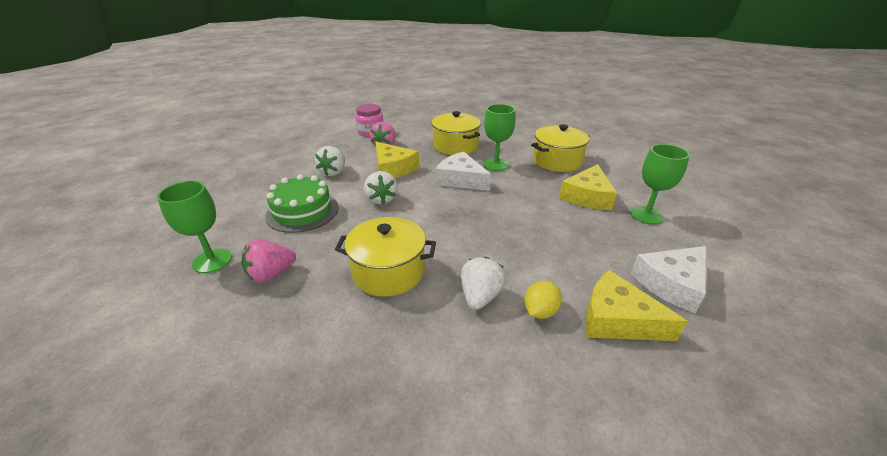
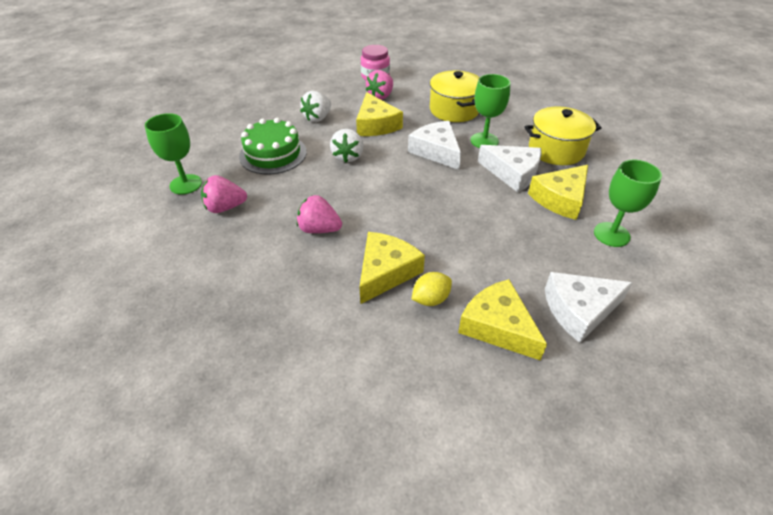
camera: 20 degrees right, 10 degrees up
(388, 272) = (319, 229): yellow pot -> pink strawberry
(480, 296) = (386, 272): white strawberry -> yellow cheese
(536, 185) = (513, 173): none -> white cheese

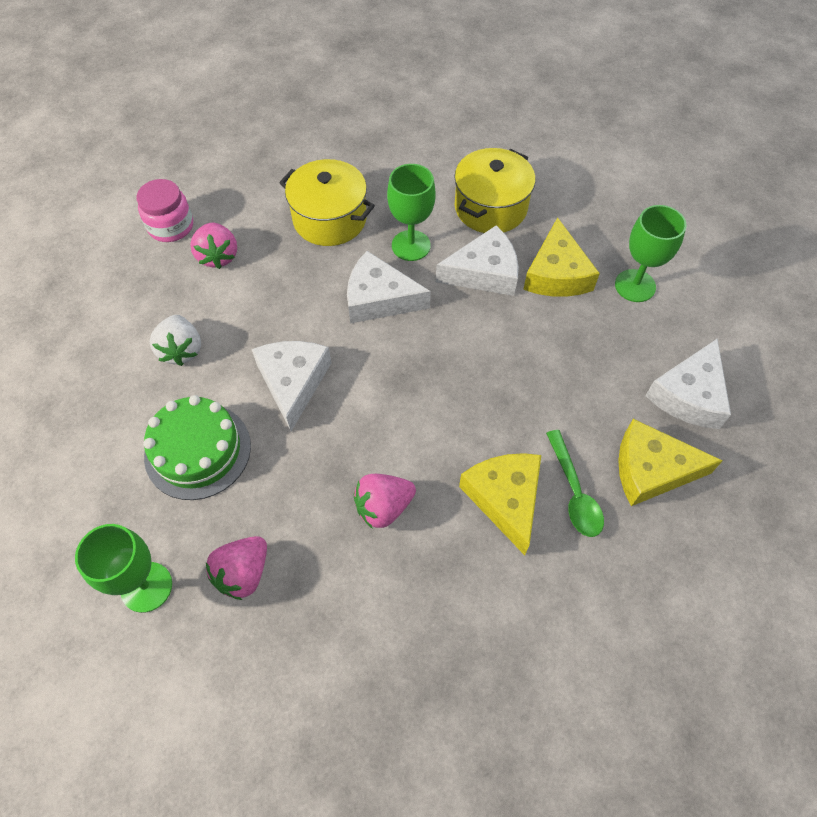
camera: 45 degrees left, 15 degrees up
(348, 156) = (293, 382): white strawberry -> white cheese
(376, 124) = (267, 308): yellow cheese -> none
(430, 299) = (574, 492): yellow lemon -> green spoon

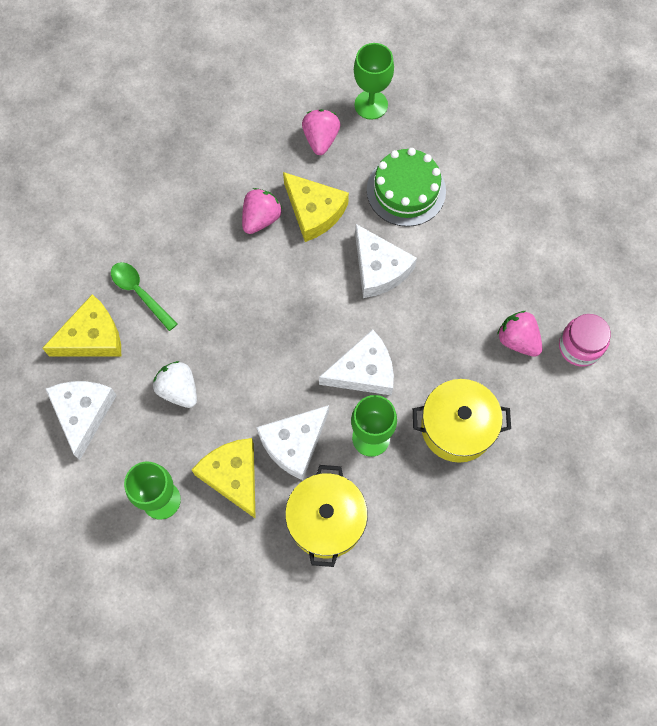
camera: 150 degrees right, 10 degrees up
(182, 350) = (476, 250): white strawberry -> white strawberry (179, 390)
(505, 498) = (184, 264): yellow cheese -> yellow cheese (314, 211)

